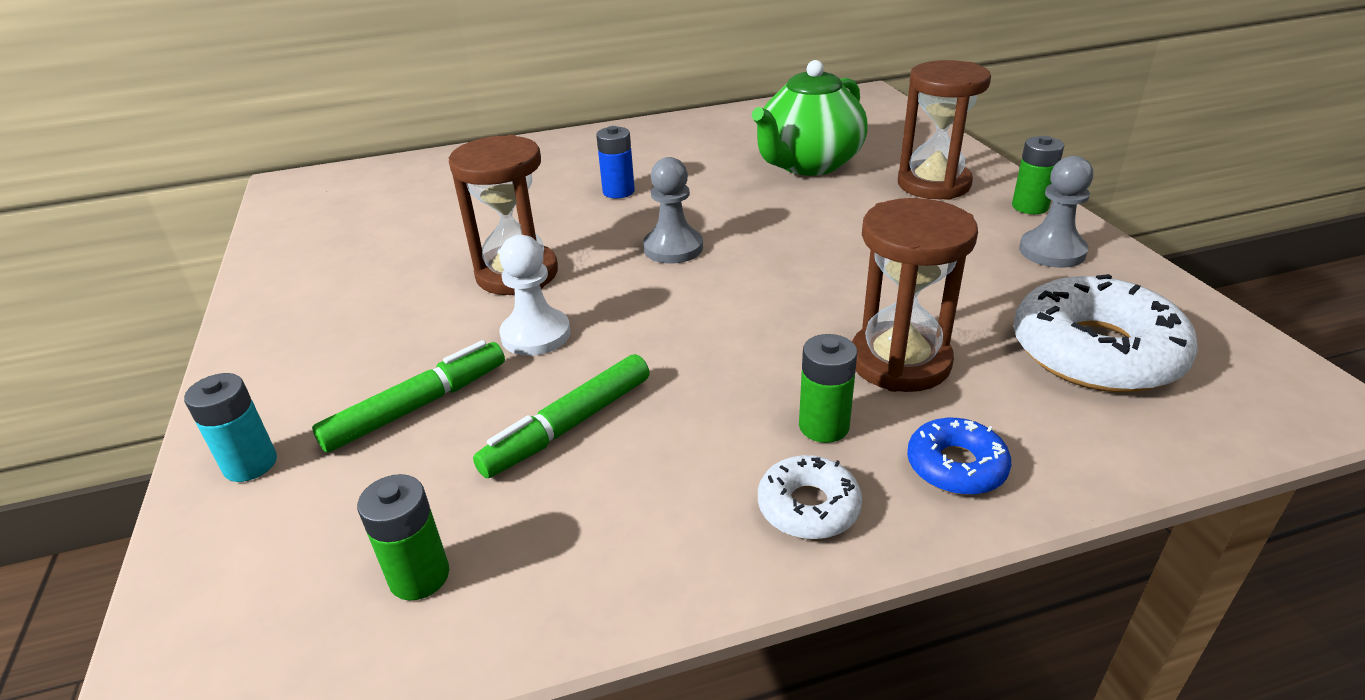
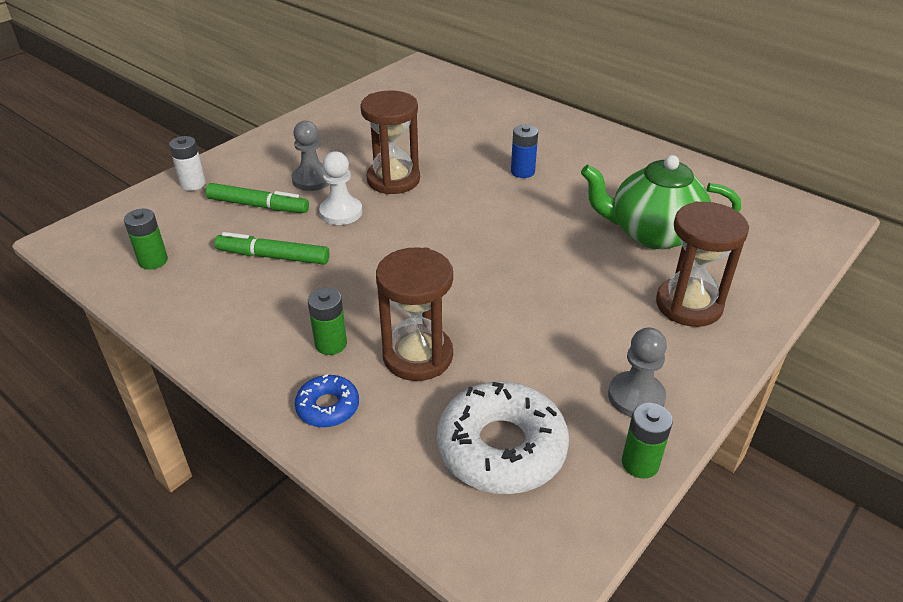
camera: 55 degrees right, 5 degrees up
(250, 464) = (193, 184): turquoise battery -> white battery
(673, 248) = (472, 221): grey pawn -> grey pawn (312, 179)
(808, 507) = (260, 359): white donut -> none
(1030, 207) = (705, 368): green battery -> green battery (640, 463)

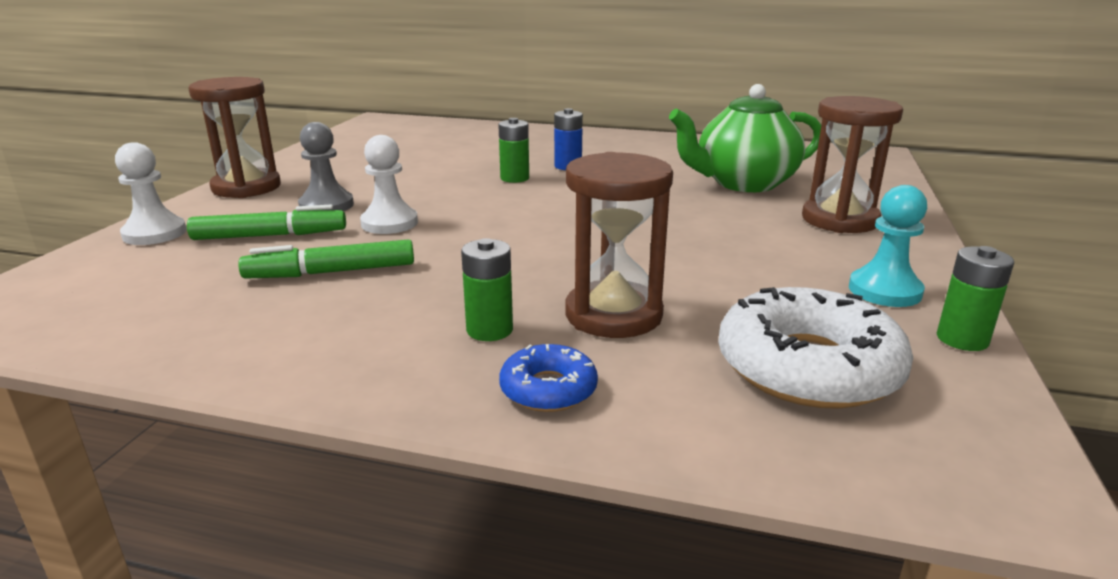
camera: 25 degrees left, 15 degrees down
(153, 261) = (142, 310): green battery -> green battery (514, 178)
(193, 184) = (154, 233): white battery -> white pawn
(393, 180) = (430, 191): brown hourglass -> brown hourglass (246, 187)
(636, 397) = (884, 291): grey pawn -> turquoise pawn

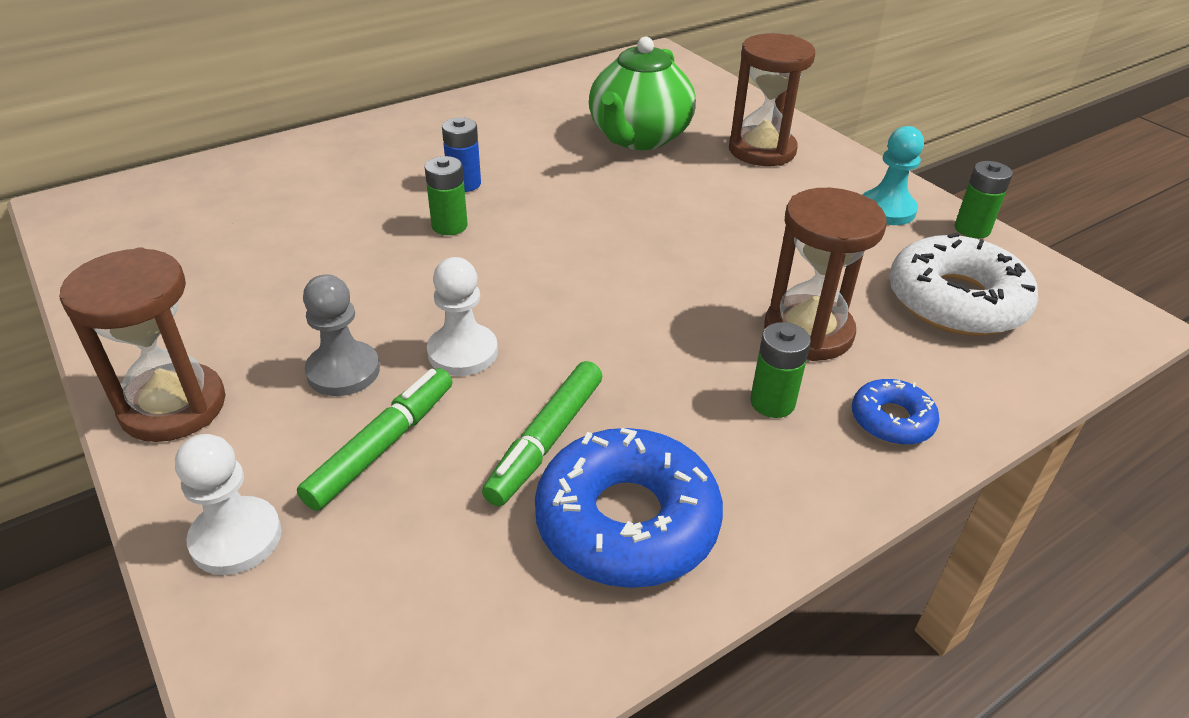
camera: 50 degrees left, 15 degrees up
(275, 323) = (627, 521): none -> blue donut

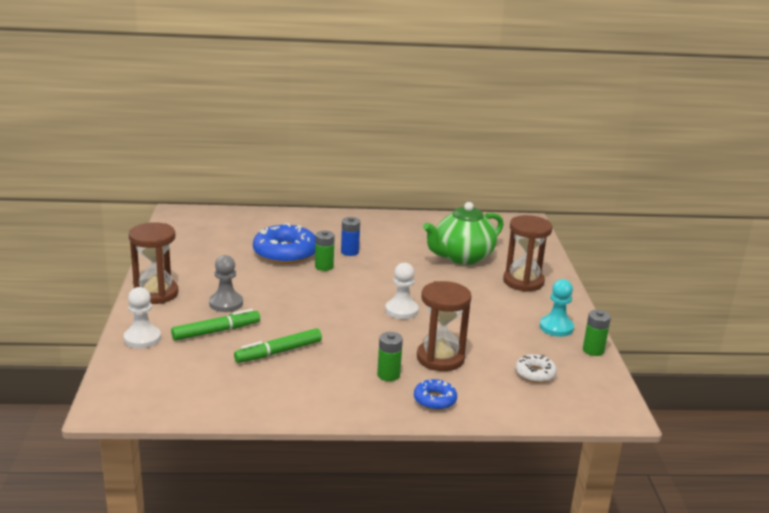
camera: 30 degrees right, 15 degrees down
(462, 352) = (278, 313): white pawn -> white pawn (401, 310)
(627, 521) = (280, 386): blue donut -> blue donut (285, 253)
(956, 301) = (535, 373): white donut -> white donut, size x0.51

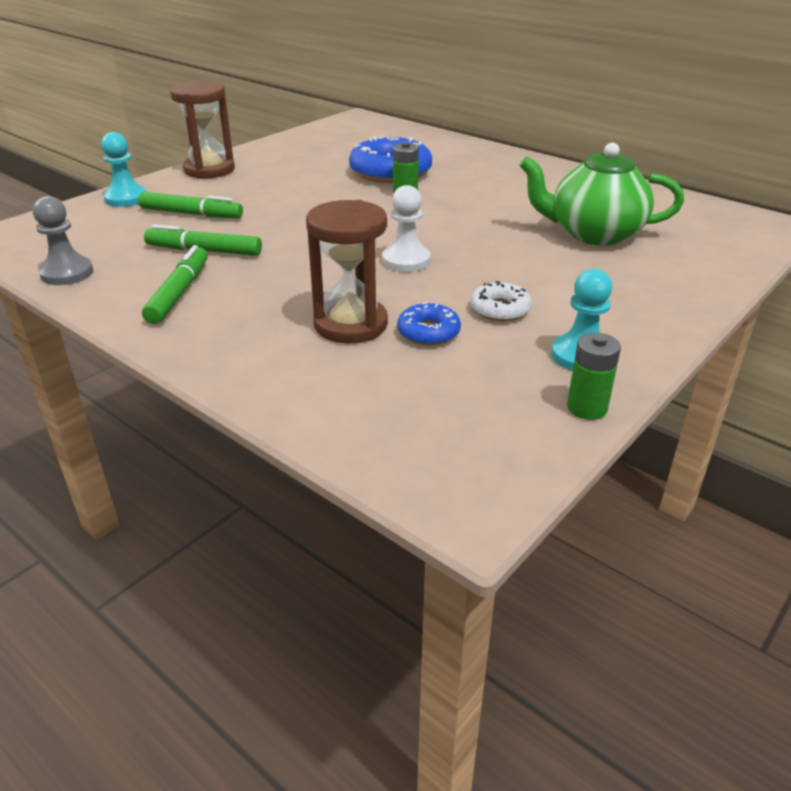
camera: 45 degrees right, 10 degrees up
(142, 338) = (126, 198): white pawn -> turquoise pawn
(226, 303) = (247, 195): grey pawn -> grey pawn (67, 273)
(319, 383) = (179, 293): none -> green marker
(349, 252) = (460, 190): blue battery -> none
(388, 375) = (260, 315): green battery -> none
(434, 400) = (254, 364): blue donut -> blue donut (428, 332)
(523, 282) = (633, 286): brown hourglass -> none
(535, 373) = (438, 395): white donut -> white donut (500, 309)

